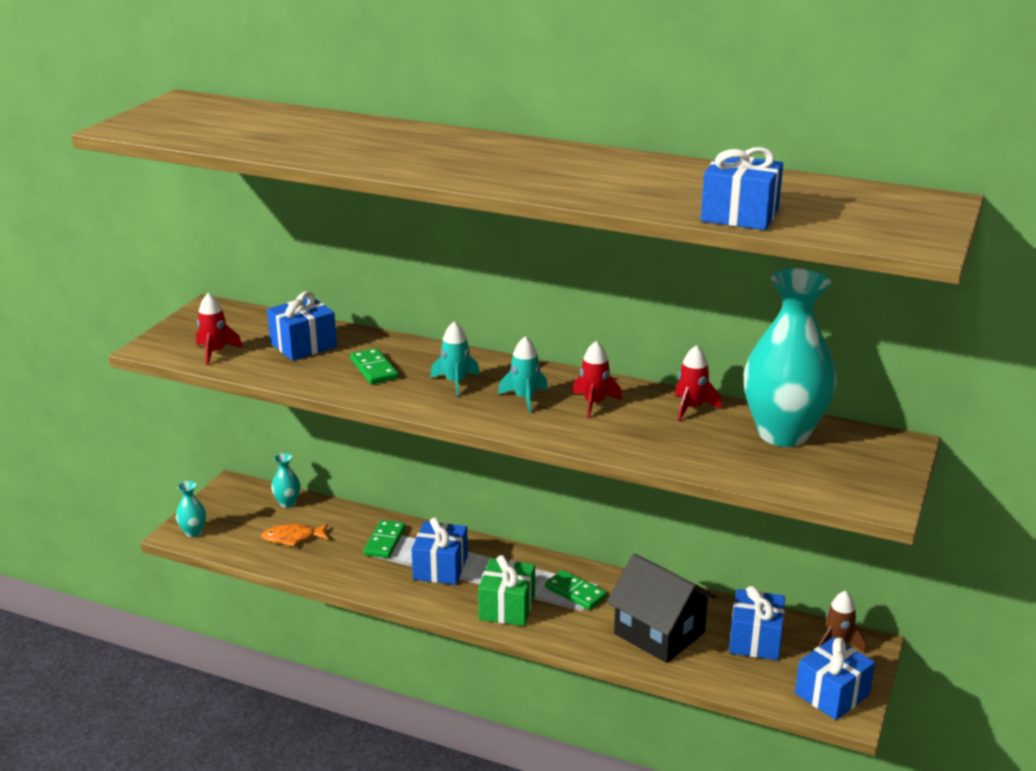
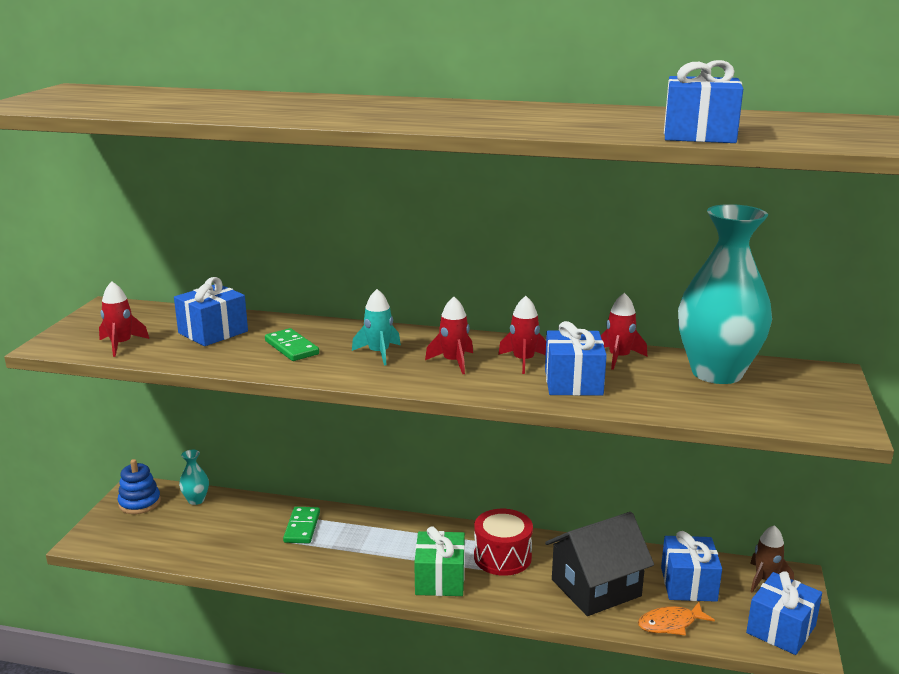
camera: 10 degrees left, 5 degrees down
(193, 532) = (102, 538): turquoise vase -> none
(233, 500) = (139, 503): none -> blue stacking toy
(292, 538) = (207, 533): orange fish -> orange fish (670, 624)
(440, 568) = (363, 547): blue gift -> blue gift (573, 382)
(525, 398) = (453, 362): turquoise rocket -> red rocket
(575, 592) = (502, 557): green domino -> red drum
(659, 633) = (596, 588): black house -> black house turned 60 degrees counterclockwise

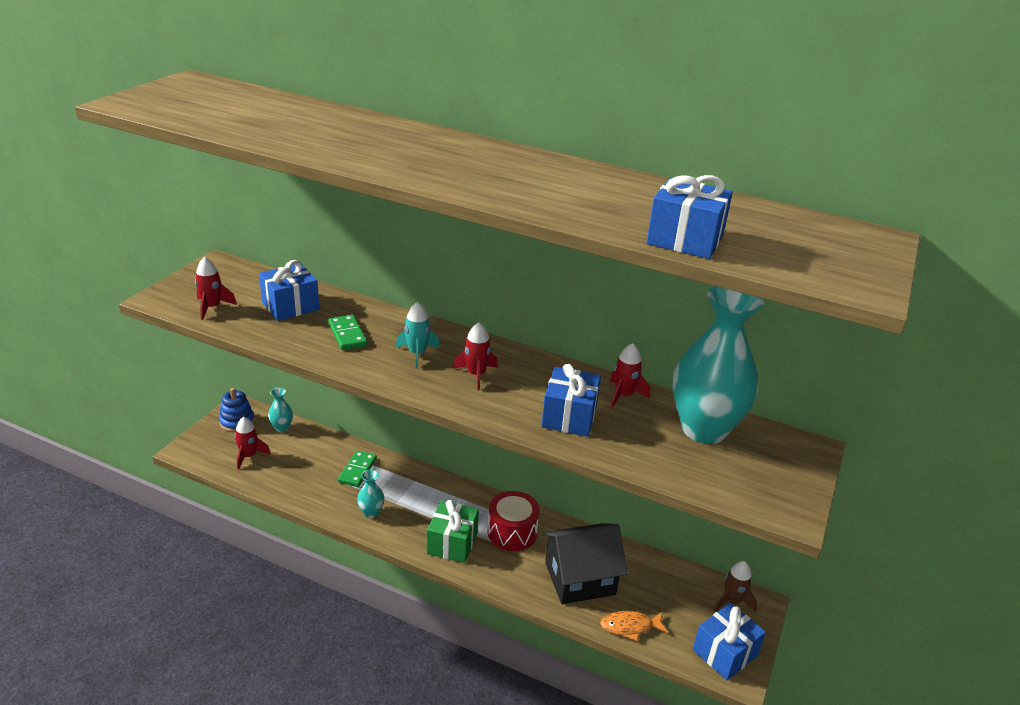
camera: 10 degrees right, 10 degrees up
(334, 566) = (371, 512): none -> turquoise vase
(523, 361) = (537, 384): red rocket -> red rocket (249, 456)
(688, 584) = (662, 591): blue gift -> none

